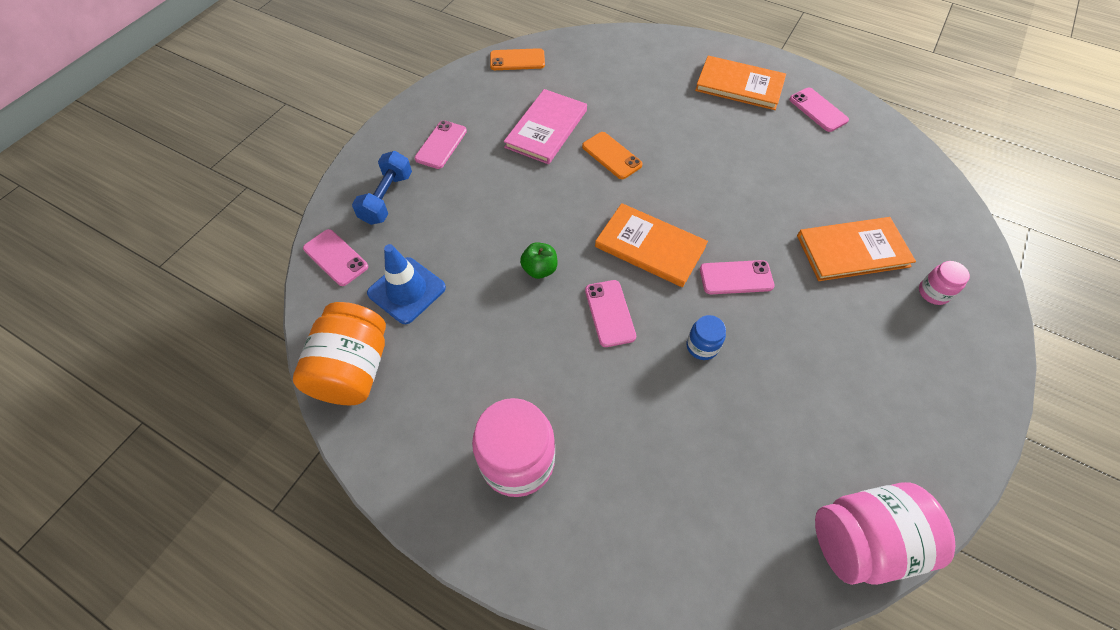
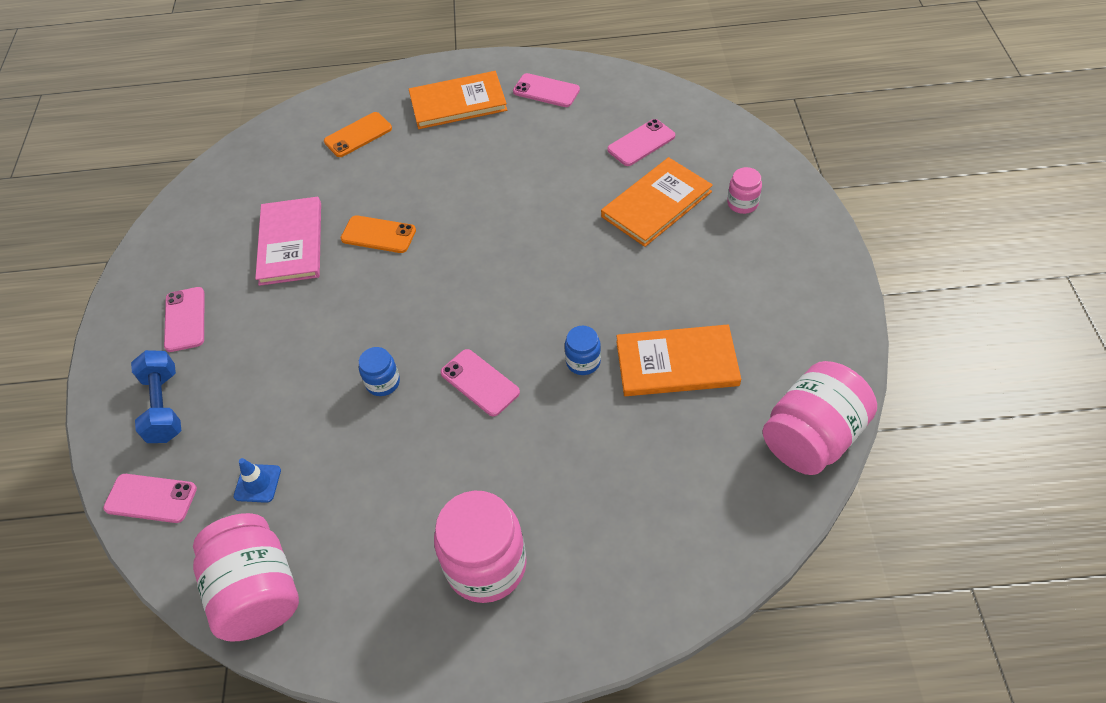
camera: 30 degrees left, 5 degrees down
(353, 369) = (257, 592): orange jar -> pink jar
(407, 290) = (257, 483): blue traffic cone -> blue traffic cone, size x0.56
(517, 60) = (207, 189): orange phone -> orange phone (358, 135)
(539, 269) = (383, 382): green apple -> blue jar
(650, 247) = (476, 301): orange book -> orange book (677, 363)
(736, 277) = (573, 284): pink phone -> pink phone (641, 143)

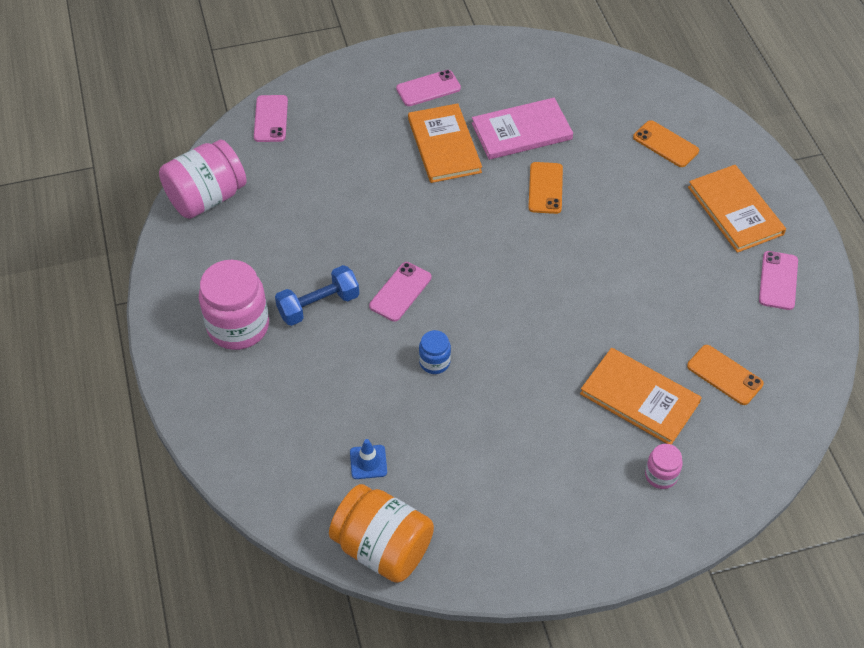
camera: 75 degrees right, 0 degrees up
(164, 406) = (347, 102): blue dumbbell -> blue dumbbell (318, 305)
(257, 483) = (290, 174): blue traffic cone -> blue traffic cone (368, 462)
(383, 382) = (390, 227): blue jar -> none
(641, 143) = (724, 375): pink phone -> orange phone
(677, 363) = (445, 434): orange book -> orange book (444, 145)
(812, 437) = (383, 547): pink jar -> orange jar

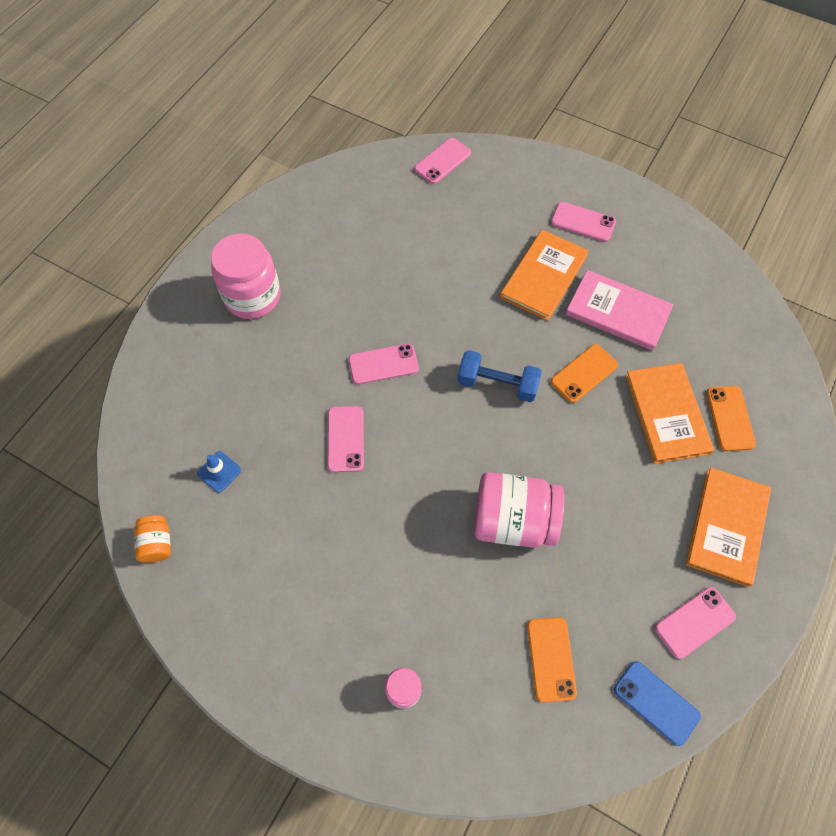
camera: 45 degrees right, 10 degrees up
(206, 198) = (336, 187): pink jar -> pink jar (513, 520)
(318, 305) = (318, 326): blue dumbbell -> blue dumbbell (497, 384)
(383, 547) = (157, 543): orange jar -> orange jar, size x0.49
(434, 362) = (345, 439): blue jar -> pink phone
(639, 398) = (460, 610): orange book -> orange book (667, 414)
(808, 344) = (656, 702): none -> blue phone

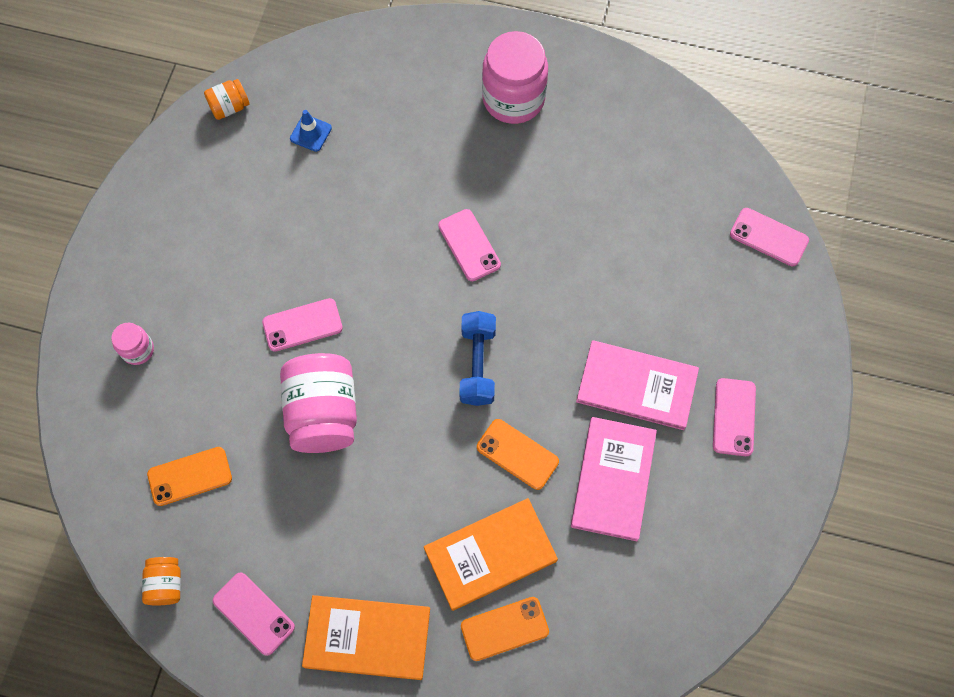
camera: 75 degrees right, 5 degrees up
(345, 439) = (373, 233): pink phone -> pink phone (302, 325)
(543, 276) = (636, 386): orange book -> pink book
(656, 702) = (166, 584): blue phone -> orange jar

